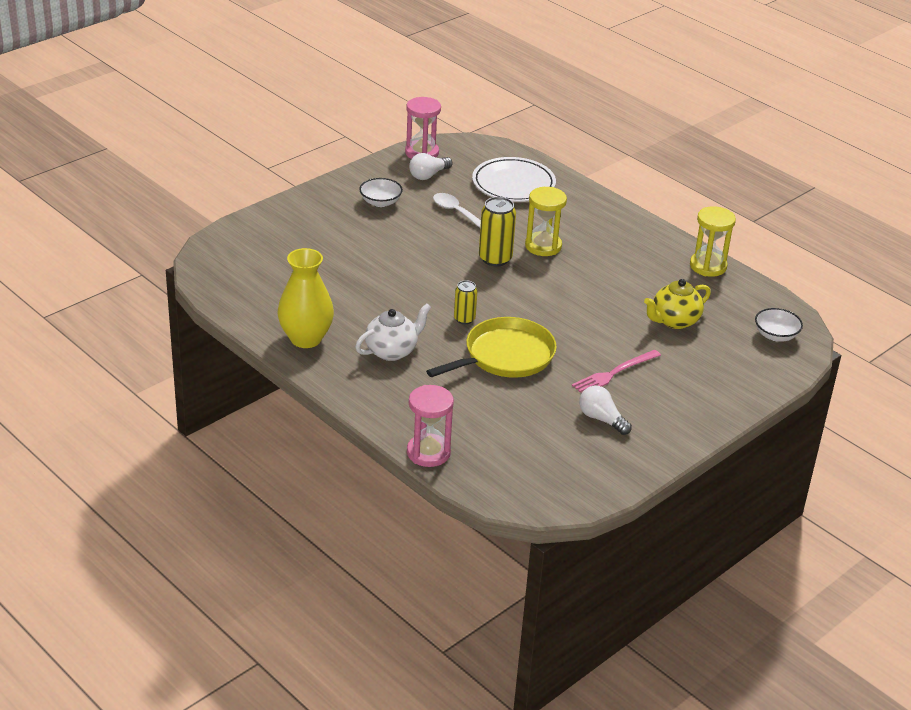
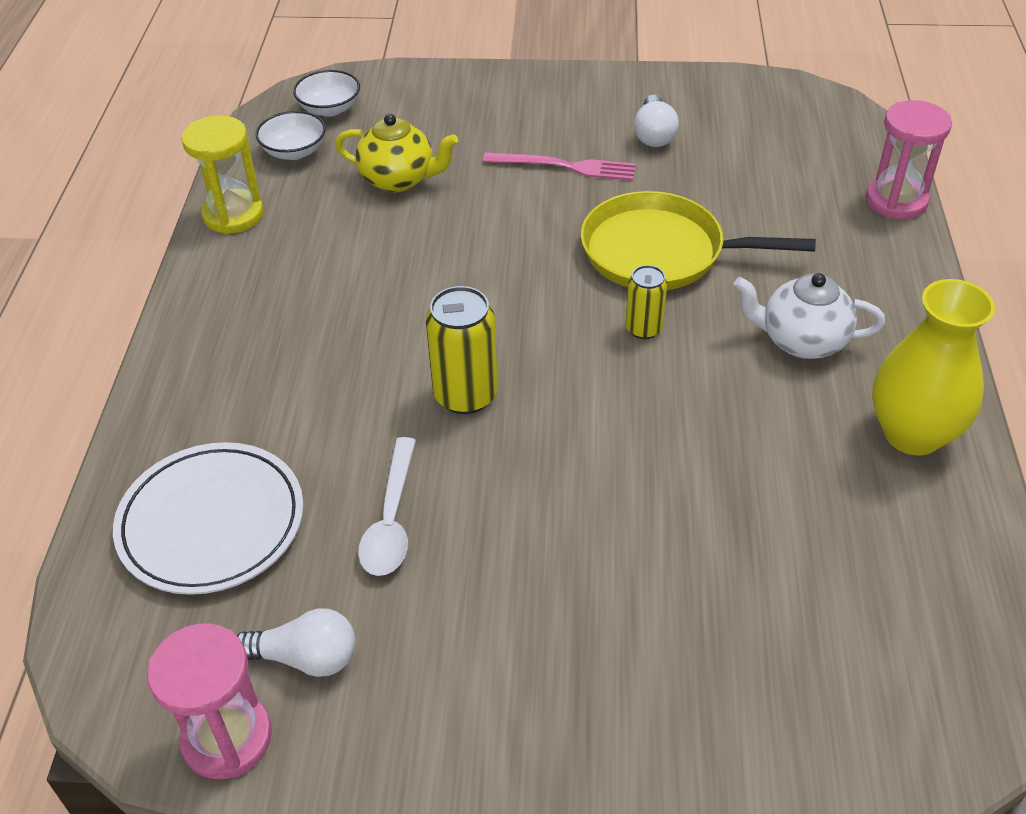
camera: 130 degrees left, 10 degrees up
(380, 202) = (480, 648): white bowl -> white bowl (294, 151)
(543, 246) = (369, 372): yellow hourglass -> none

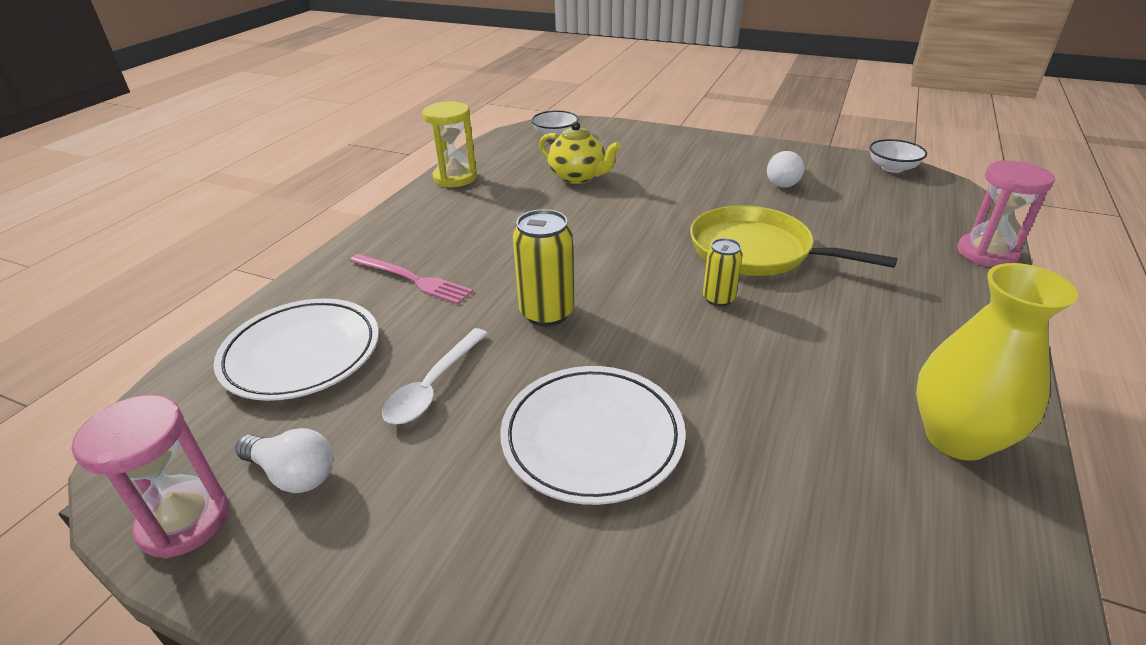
camera: 20 degrees right, 10 degrees down
(294, 151) = (517, 153): white bowl -> white bowl (892, 168)
(565, 166) = (704, 188): pink fork -> pink fork (412, 279)
(586, 529) = (592, 437): none -> white plate
(801, 341) = (861, 336): white teapot -> none

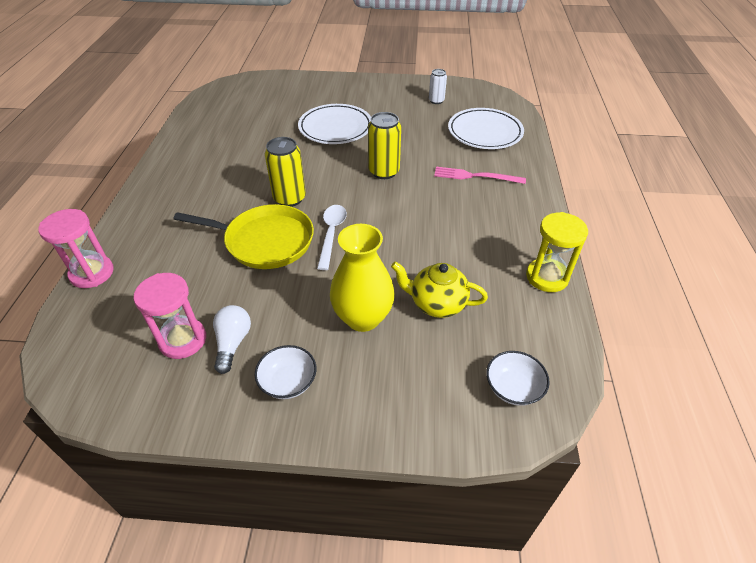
camera: 160 degrees right, 10 degrees up
(185, 521) = (456, 87): pink hourglass -> pink hourglass (183, 340)
(293, 474) = (436, 101): white light bulb -> white can
(433, 386) = (413, 132): white spoon -> white spoon (331, 234)
(718, 298) = (289, 198): yellow can -> yellow can, size x1.65
(892, 168) = (103, 400): white bowl -> white bowl (288, 382)
(957, 438) = (185, 153): yellow vase -> yellow vase (363, 318)

